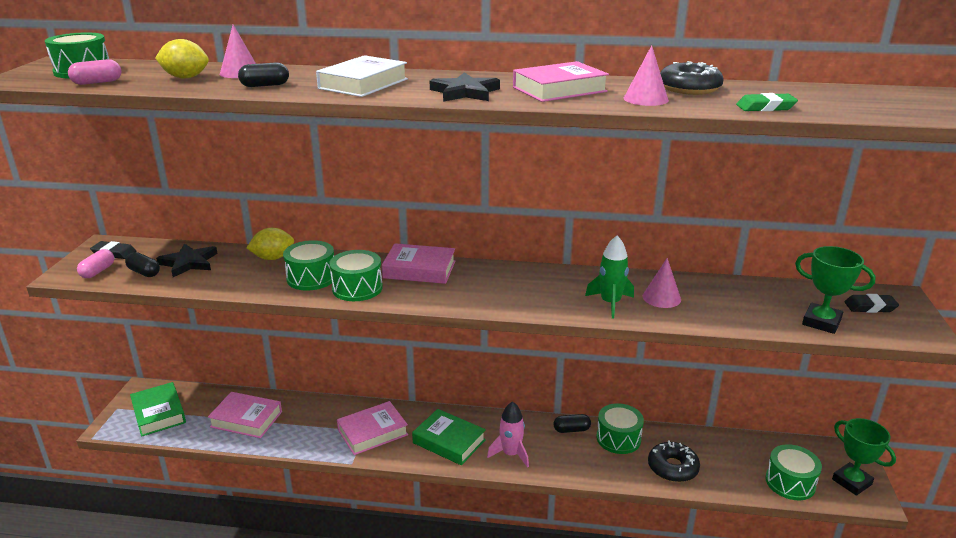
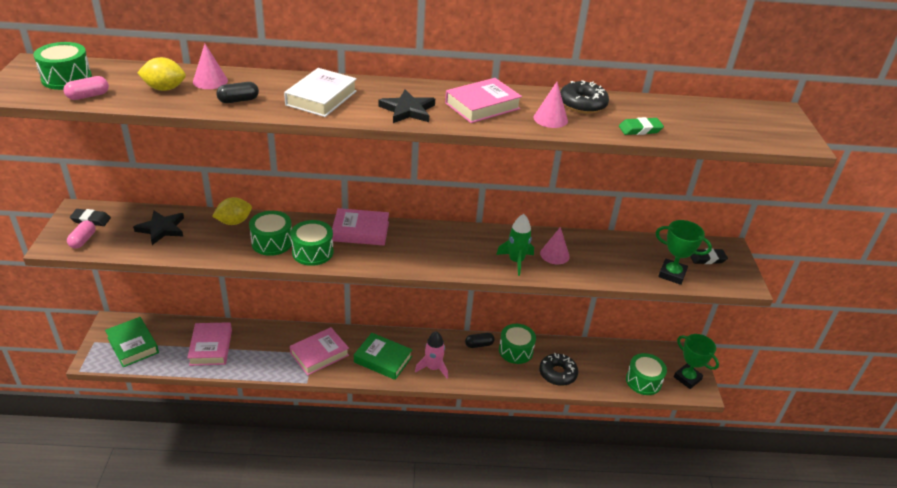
camera: 10 degrees left, 10 degrees up
(144, 272) = (125, 240): black capsule -> none
(246, 419) = (211, 347): pink book -> pink book turned 75 degrees clockwise

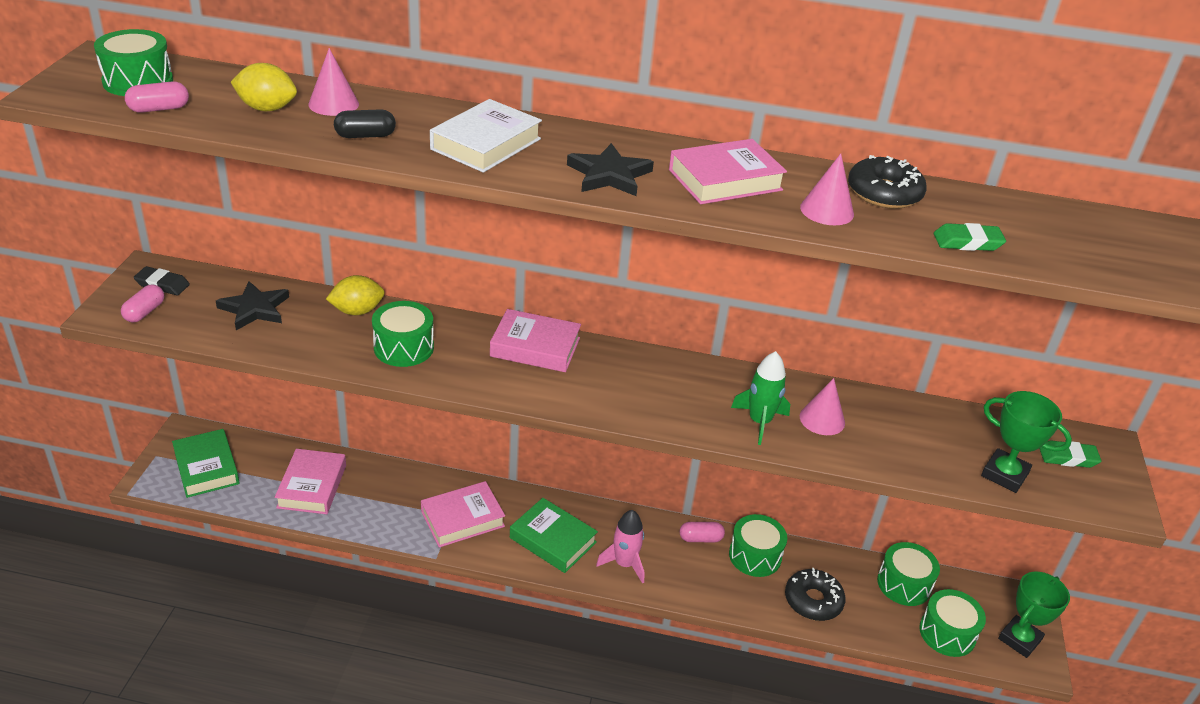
camera: 10 degrees right, 0 degrees up
(312, 252) = (458, 369): green drum -> green drum (904, 584)
(479, 344) = (700, 538): black capsule -> pink capsule
(687, 378) = (1019, 639): green trophy -> green trophy turned 75 degrees clockwise
(707, 259) = (1068, 457): black eraser -> green eraser

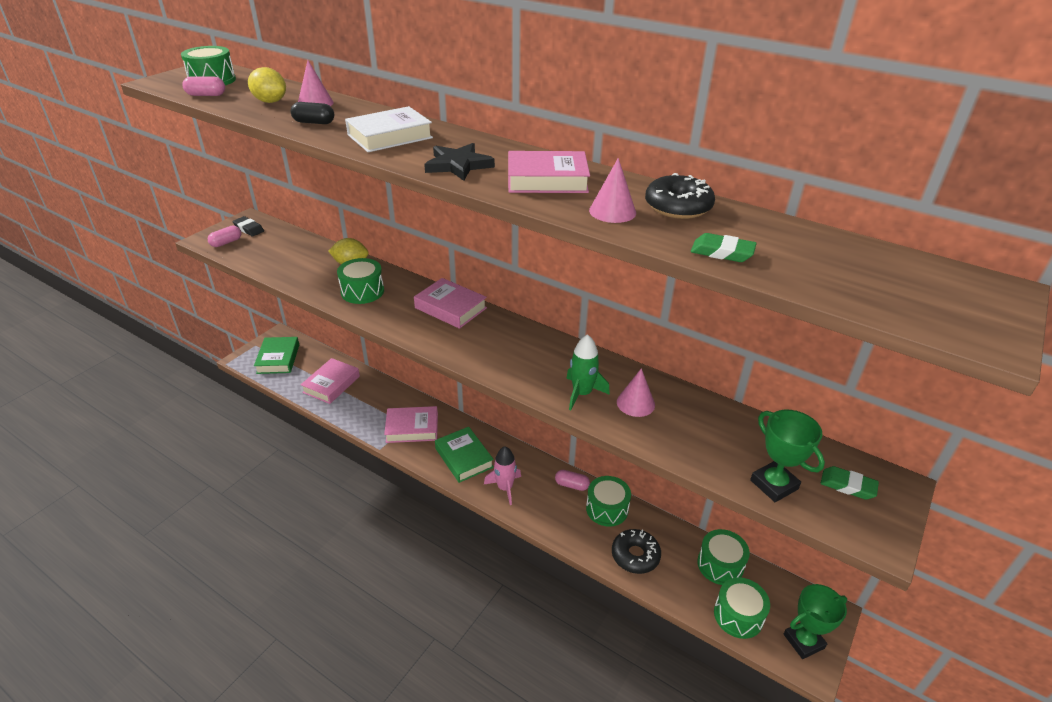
camera: 25 degrees right, 0 degrees up
(254, 309) = (290, 252): black star -> none

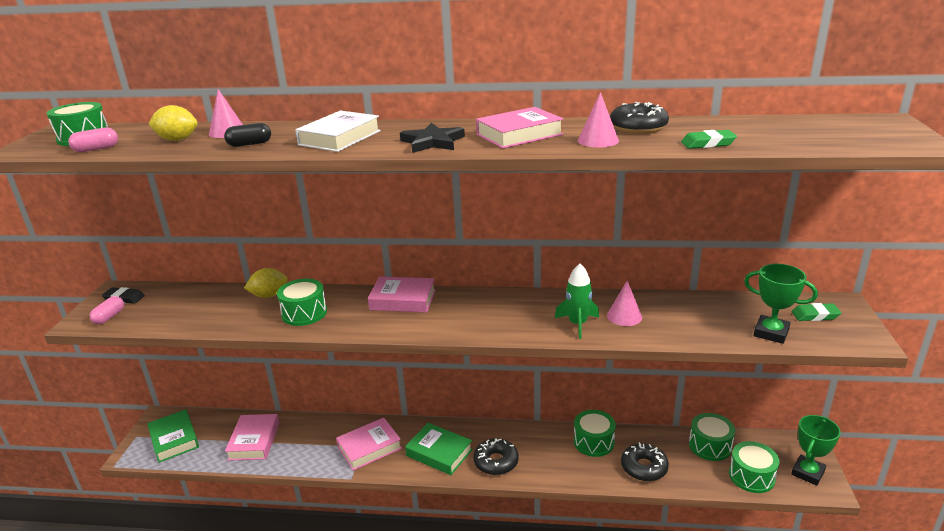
camera: 25 degrees left, 10 degrees down
(505, 488) = (496, 462): pink rocket -> black donut
(571, 485) = (550, 435): pink capsule -> none

